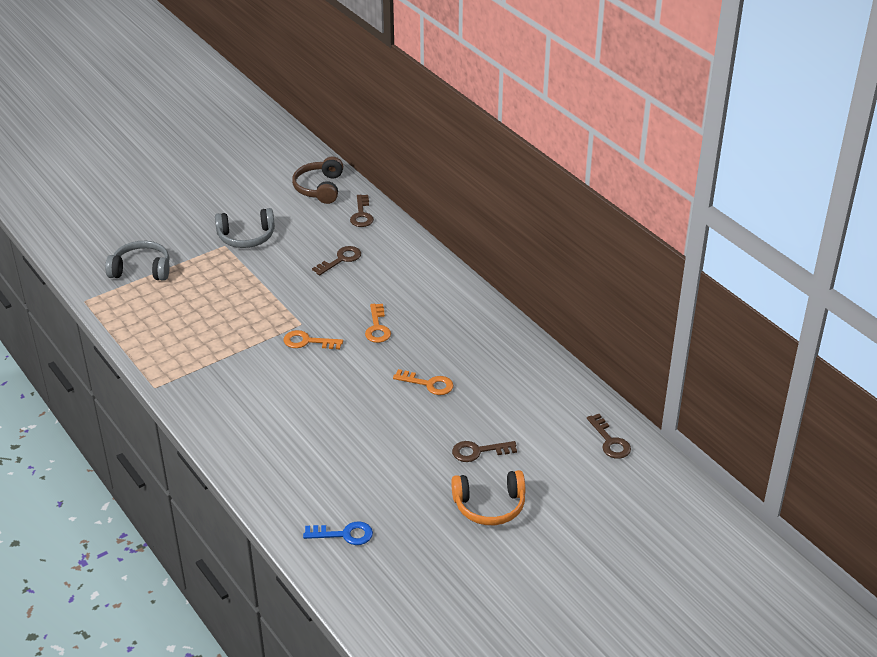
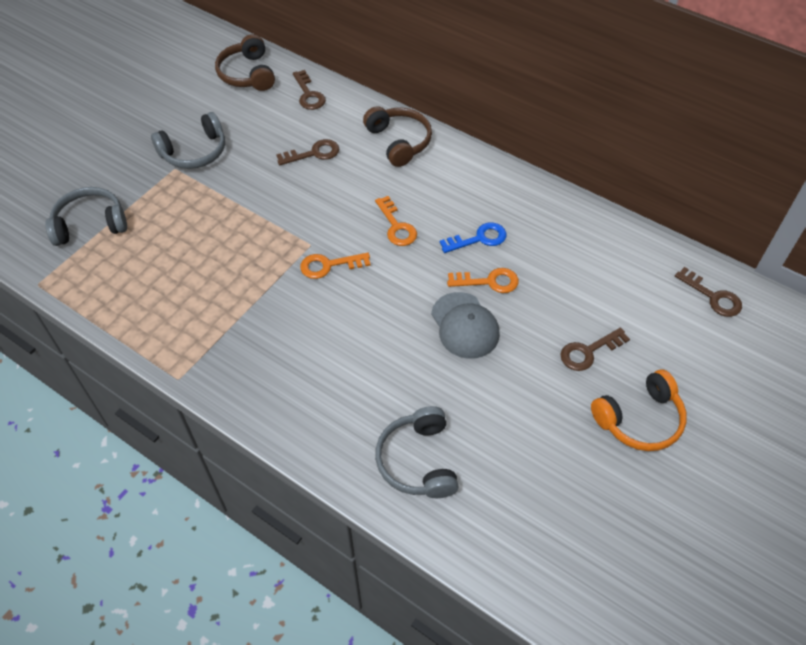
camera: 20 degrees left, 15 degrees up
(300, 485) = (418, 461): none -> grey headphones
(341, 259) = (314, 153): brown key -> brown key turned 45 degrees clockwise
(344, 534) = (503, 514): blue key -> blue key (479, 238)
(390, 408) = (465, 325): none -> grey cap
(416, 267) = (399, 142): none -> brown headphones

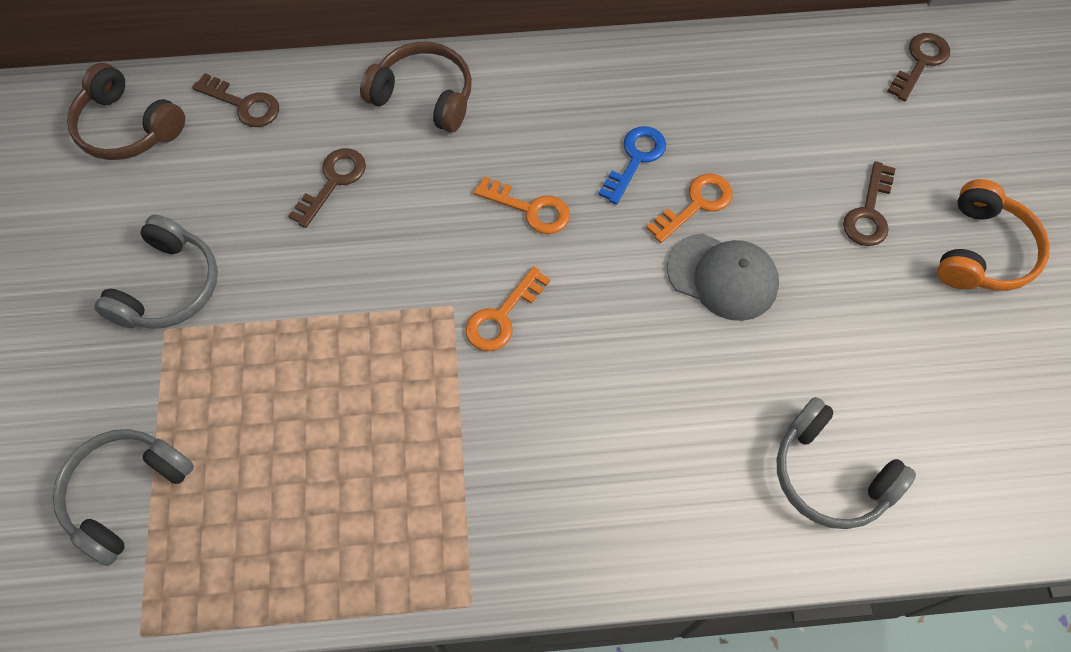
camera: 40 degrees left, 10 degrees up
(713, 297) = (920, 62): brown key -> brown key turned 60 degrees counterclockwise

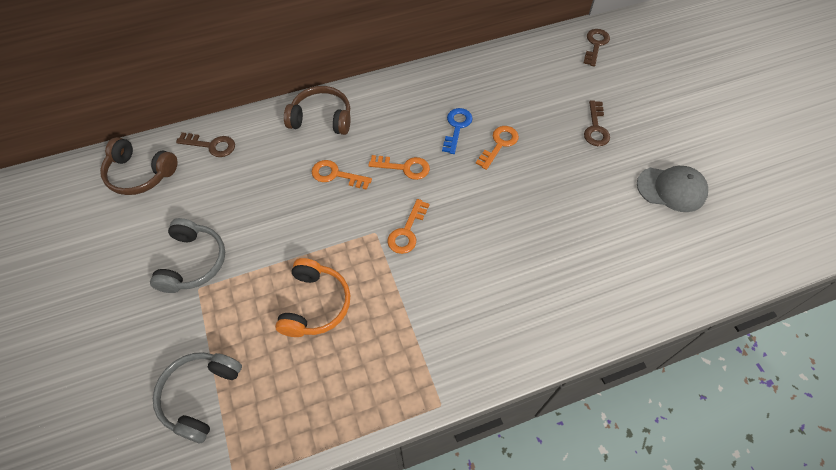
camera: 15 degrees left, 5 degrees down
(333, 182) = (280, 178): brown key -> none
(419, 196) = (336, 175): none -> orange key
(722, 277) = (527, 180): grey cap -> grey cap (671, 189)
(830, 474) = (624, 274): grey headphones -> none
(983, 251) = (663, 135): orange headphones -> orange headphones (315, 304)

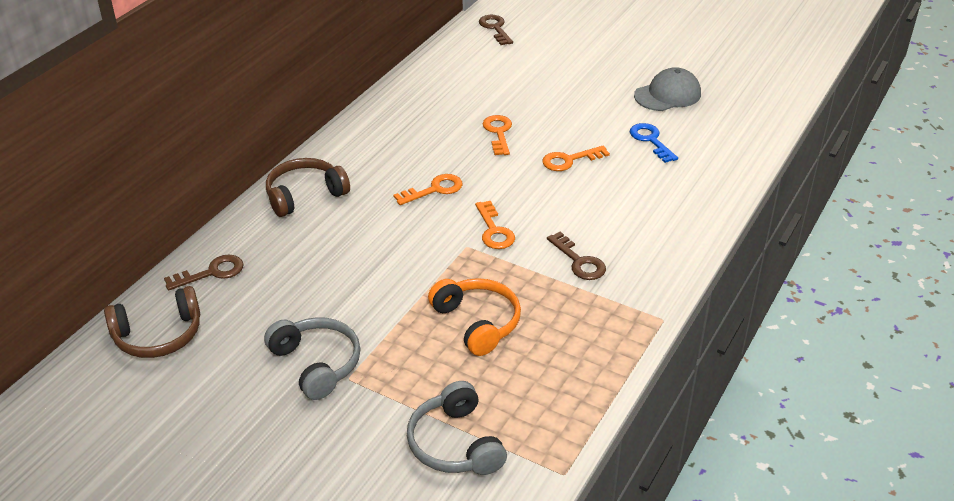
camera: 40 degrees left, 20 degrees down
(336, 175) = (376, 227): orange key -> orange key (569, 160)
(457, 127) = (445, 139): blue key -> blue key (651, 140)
(596, 128) = (564, 84): brown key -> brown key (579, 261)

